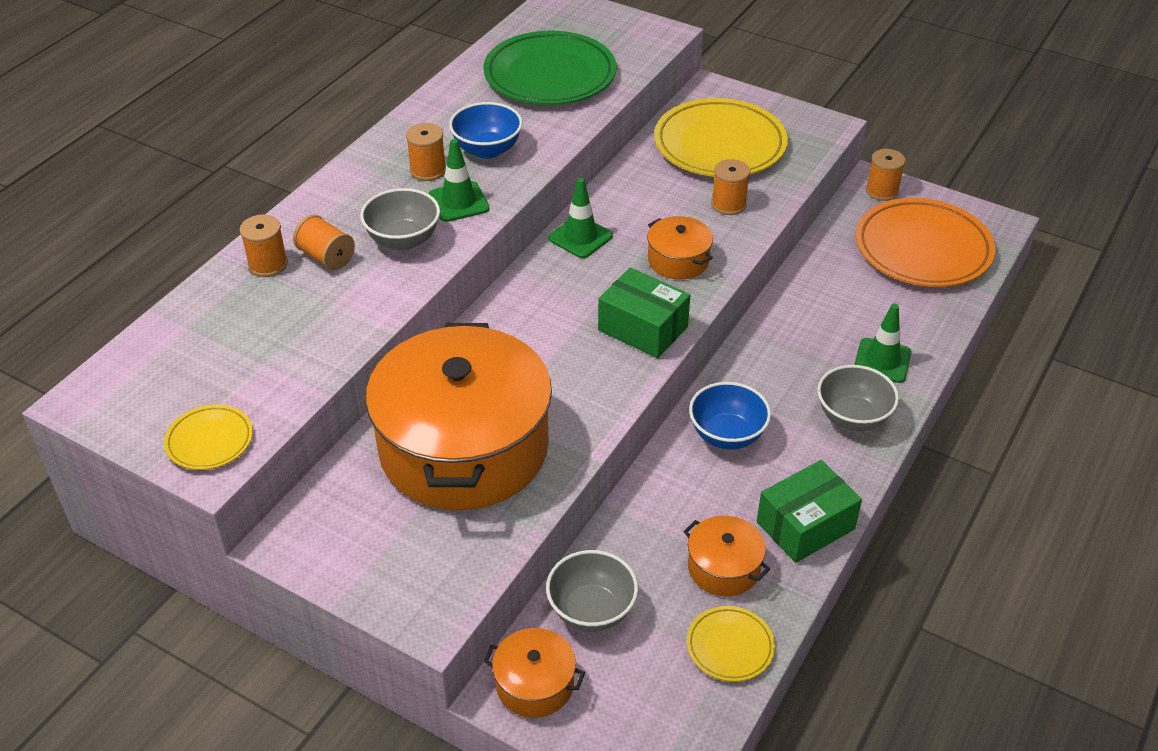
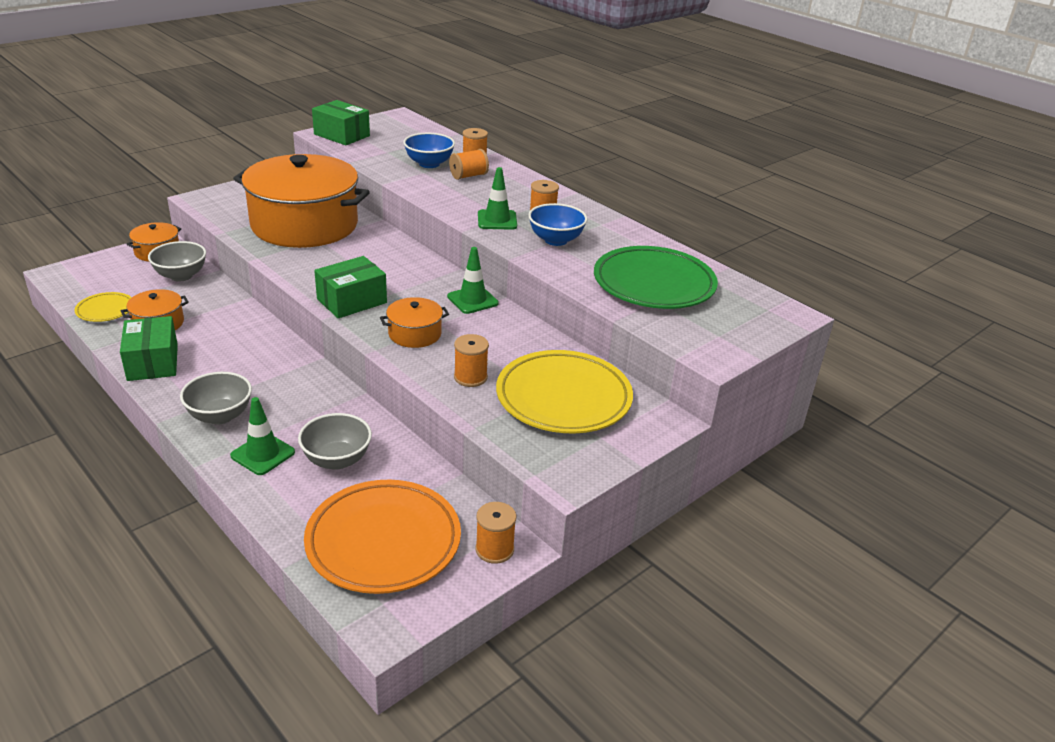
camera: 105 degrees right, 10 degrees down
(210, 441) = (342, 135): yellow plate -> green box
(403, 240) = (468, 198): grey bowl -> grey bowl (337, 460)
(727, 435) = (259, 354): blue bowl -> blue bowl (429, 164)

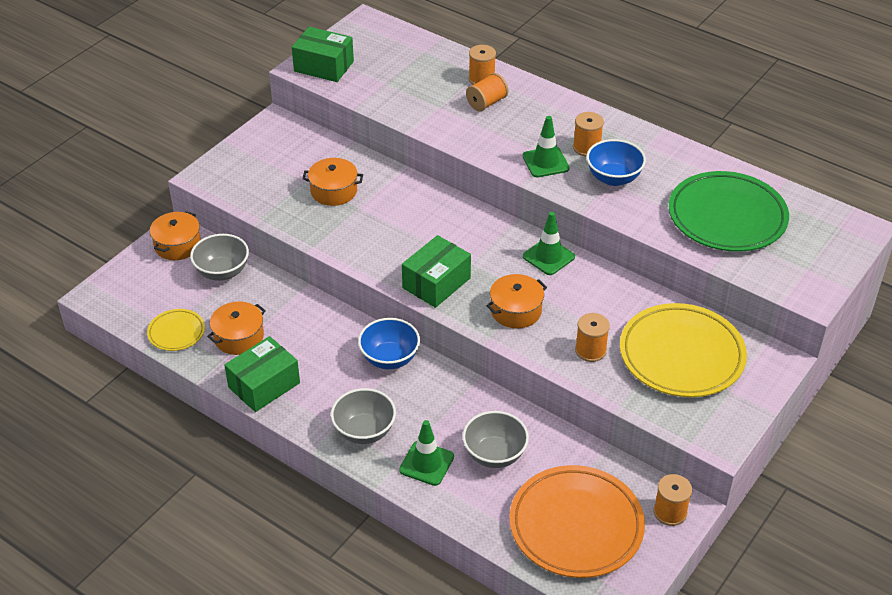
camera: 10 degrees left, 10 degrees up
(153, 362) = (264, 385): green box -> green box turned 75 degrees clockwise
(304, 225) = (334, 191): orange pot -> orange pot, size x0.42
(429, 164) = (438, 93): blue bowl -> blue bowl (389, 358)

